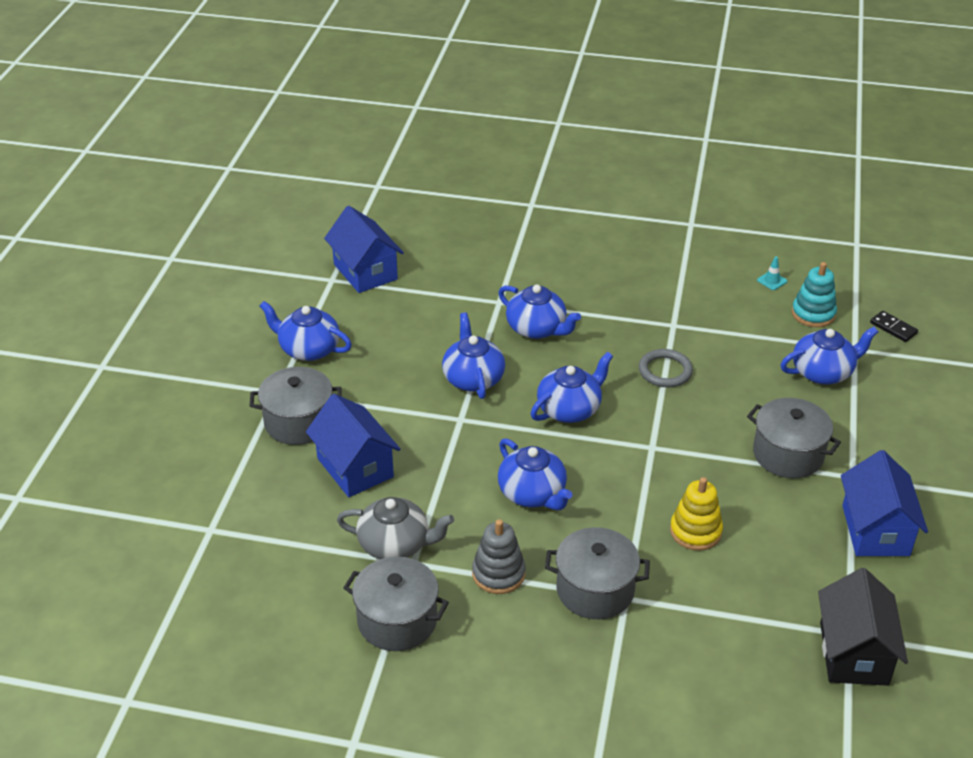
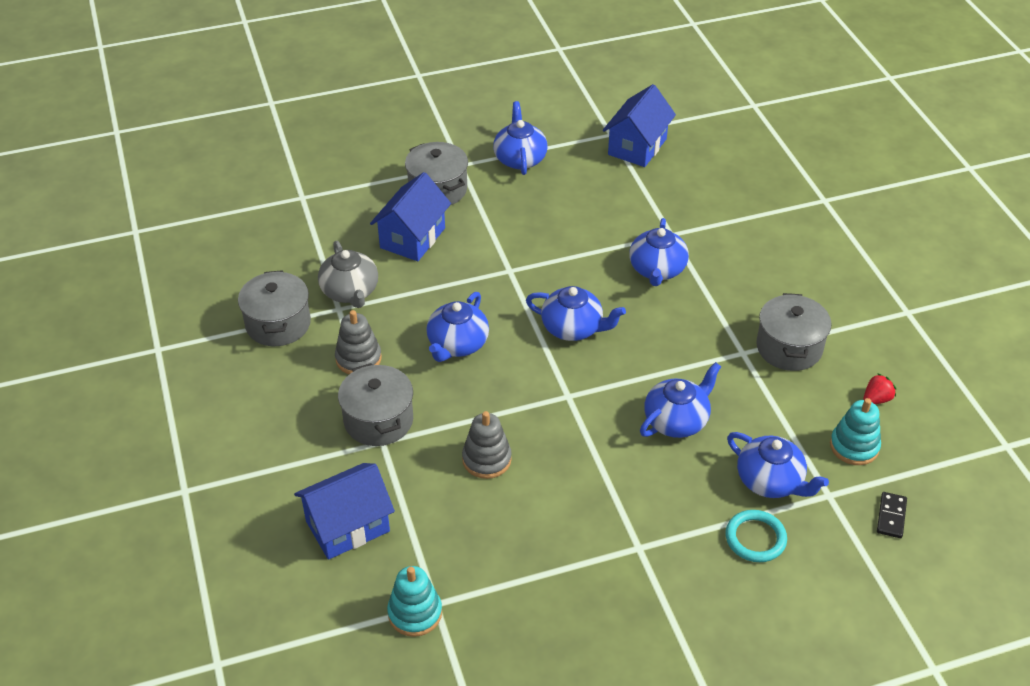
camera: 60 degrees right, 5 degrees up
(473, 378) = (562, 258): blue teapot -> blue teapot (677, 420)
(665, 371) = (673, 369): grey ring -> none
(695, 531) = (486, 459): yellow stacking toy -> grey stacking toy
(772, 281) = (876, 399): turquoise traffic cone -> red strawberry
(788, 454) = (631, 491): grey pot -> grey pot (789, 347)
(853, 653) = (415, 613): black house -> turquoise stacking toy
(875, 530) = (578, 586): blue house -> blue house (348, 526)
(877, 406) = (755, 538): none -> turquoise ring

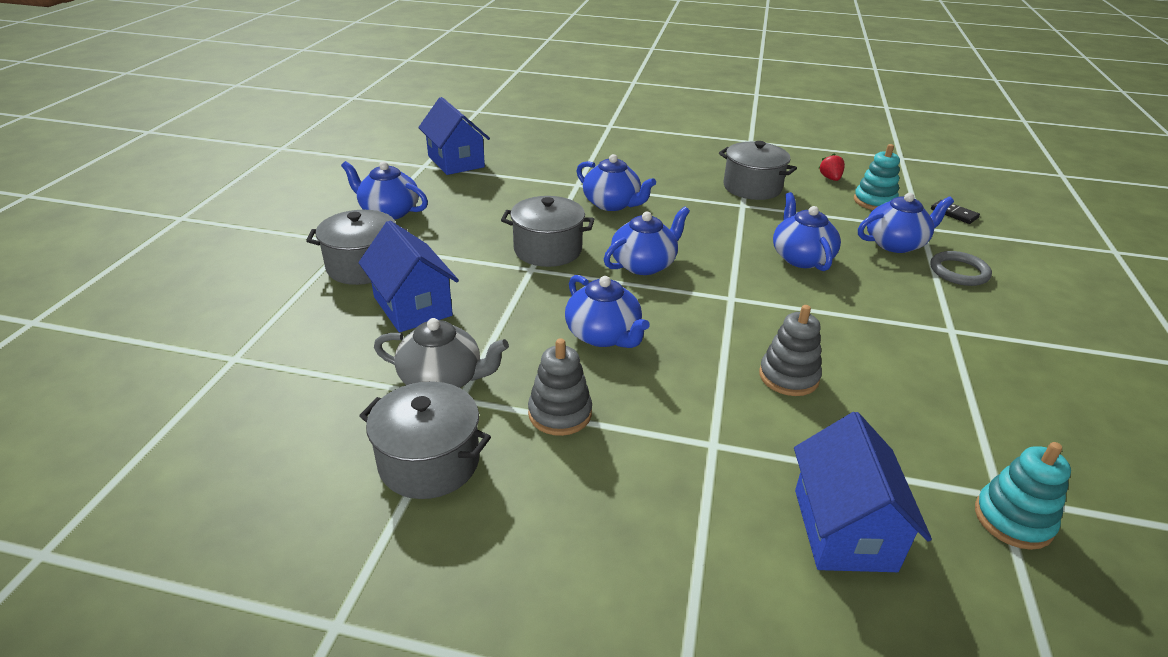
camera: 60 degrees left, 10 degrees down
(378, 420) = (676, 434): grey pot -> grey pot (548, 250)
(755, 538) = (959, 272): turquoise ring -> grey ring

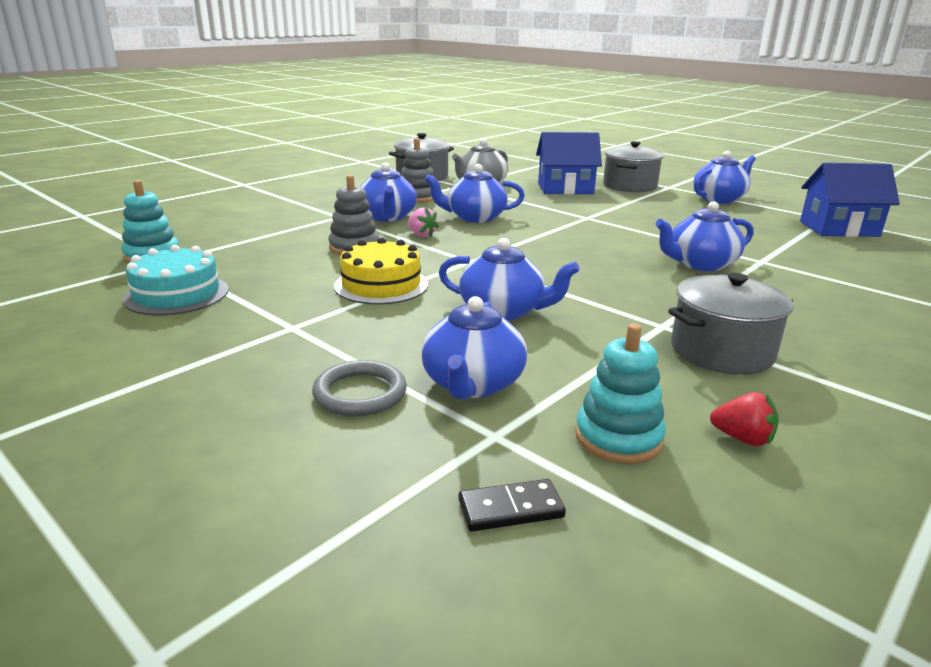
camera: 120 degrees right, 10 degrees down
(548, 250) = (615, 226): grey pot -> none
(644, 264) = (559, 248): blue teapot -> blue teapot (387, 217)
(701, 349) = (421, 235): none -> pink strawberry
(838, 322) = (381, 285): none -> yellow cake
(844, 529) = (239, 222): blue house -> none
(1019, 424) = (177, 294): none -> turquoise cake

